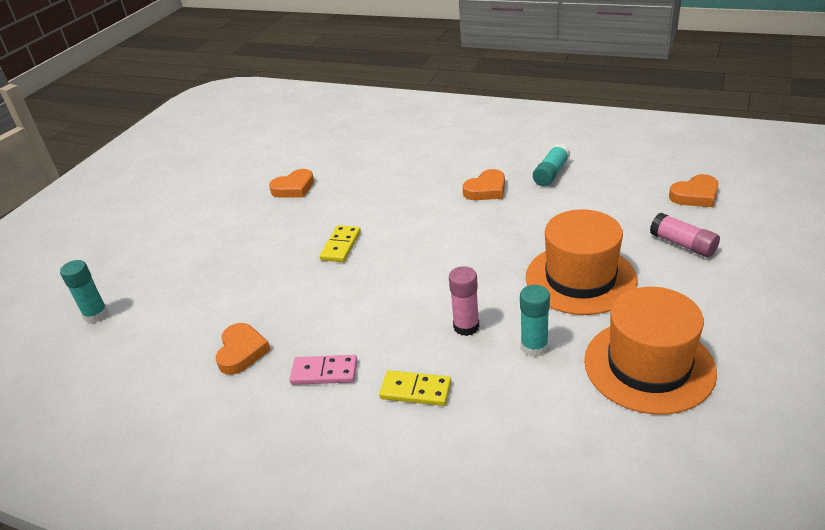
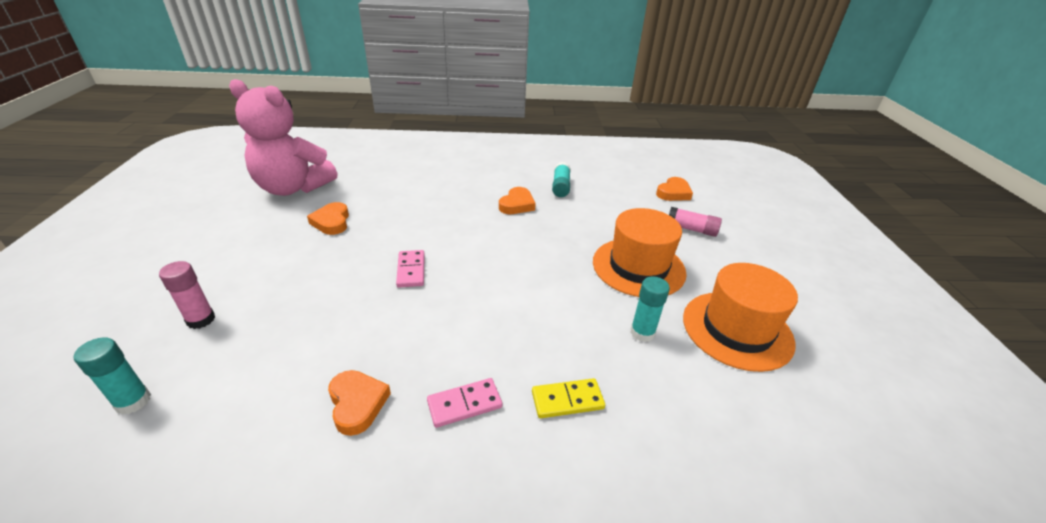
camera: 30 degrees left, 0 degrees up
(276, 149) = (293, 188): none -> pink teddy bear
(294, 188) = (332, 222): orange heart -> orange heart turned 135 degrees clockwise
(341, 246) = (411, 270): yellow domino -> pink domino
(466, 326) = (574, 326): pink glue stick -> pink glue stick (201, 320)

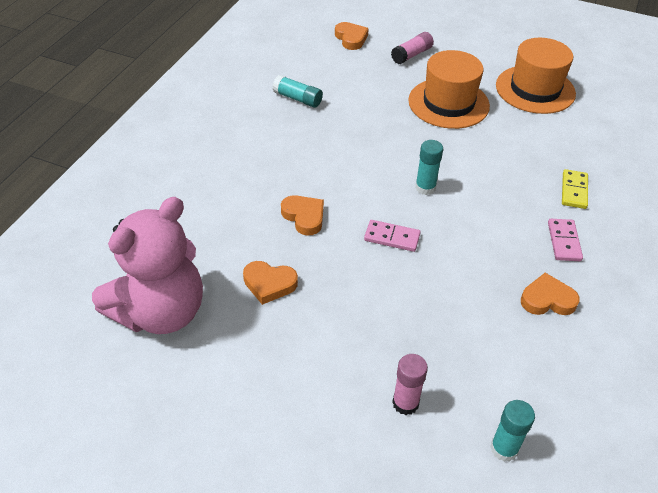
camera: 65 degrees left, 10 degrees up
(517, 204) = (314, 138): orange heart -> orange heart (304, 217)
(642, 333) = (523, 132): turquoise glue stick -> turquoise glue stick (425, 188)

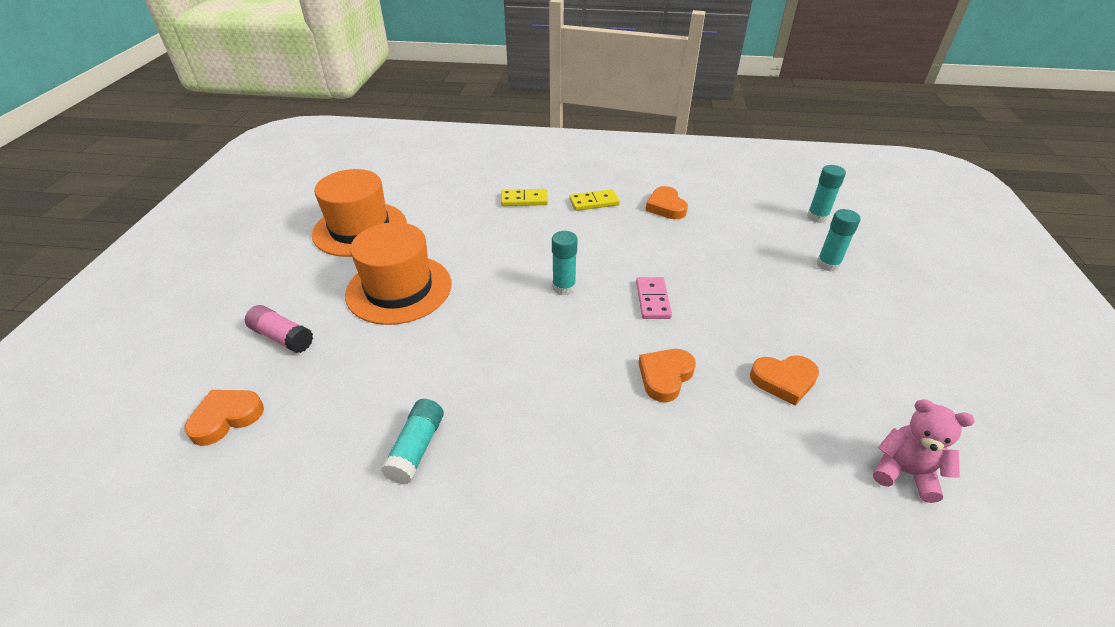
camera: 105 degrees left, 5 degrees down
(161, 312) = (904, 472): pink teddy bear -> pink teddy bear, size x0.48
(269, 284) = (784, 381): orange heart -> orange heart turned 90 degrees clockwise
(405, 403) = (828, 264): pink glue stick -> turquoise glue stick
(564, 241) = (594, 202): pink domino -> yellow domino

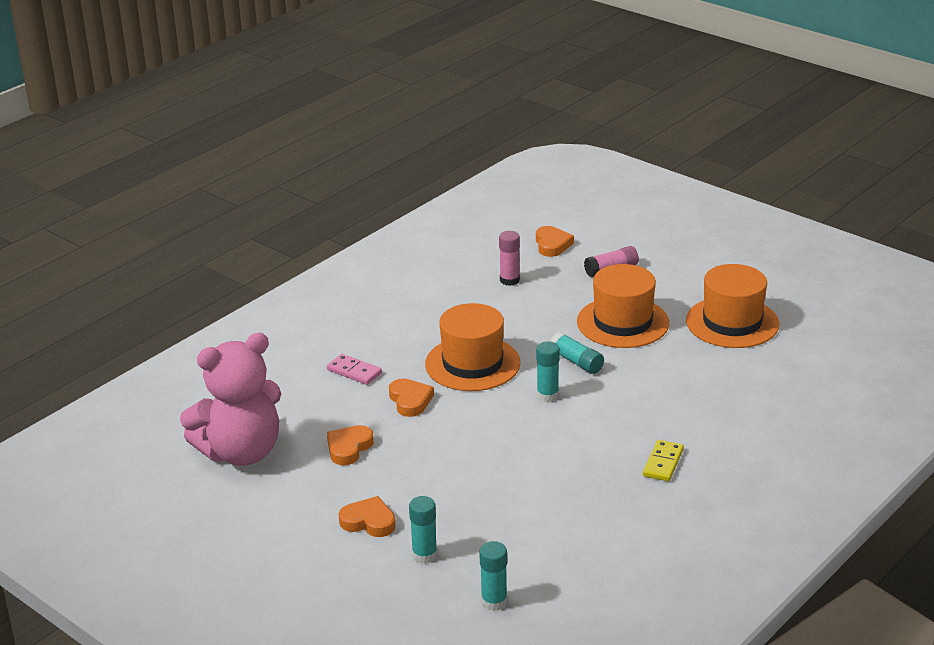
camera: 125 degrees right, 10 degrees down
(348, 417) = (509, 280): none -> pink glue stick
(416, 448) = (460, 296): turquoise glue stick -> turquoise glue stick (576, 362)
(524, 200) = (706, 422): yellow domino -> none
(557, 361) = (472, 364): none -> orange hat
(653, 300) = (487, 431): pink domino -> pink domino (354, 371)
(666, 207) = (611, 505): orange heart -> orange heart (368, 521)
(904, 472) = (241, 452): pink teddy bear -> pink teddy bear, size x2.07

